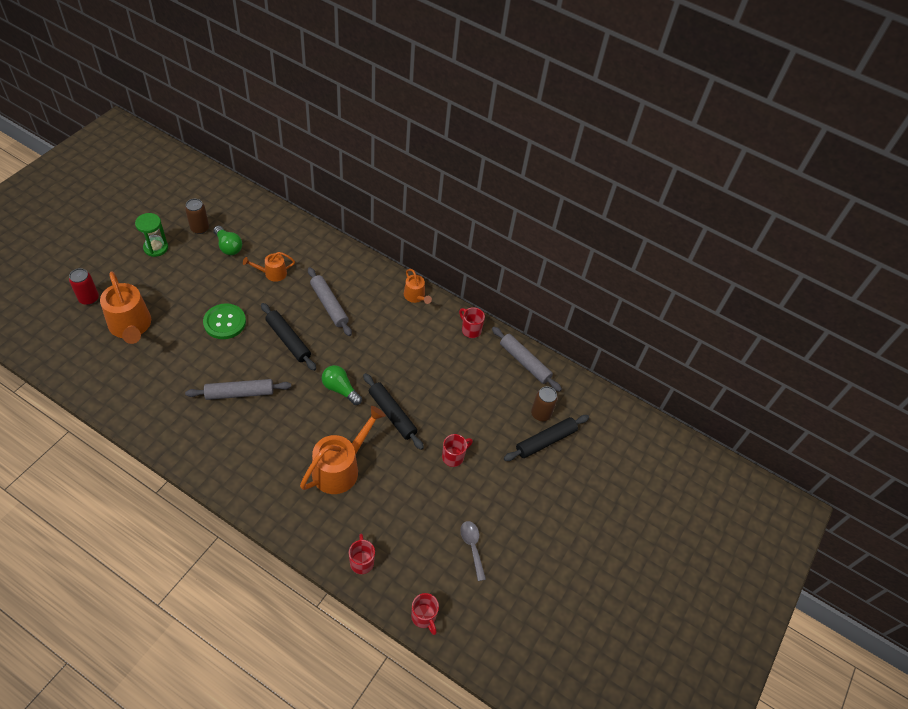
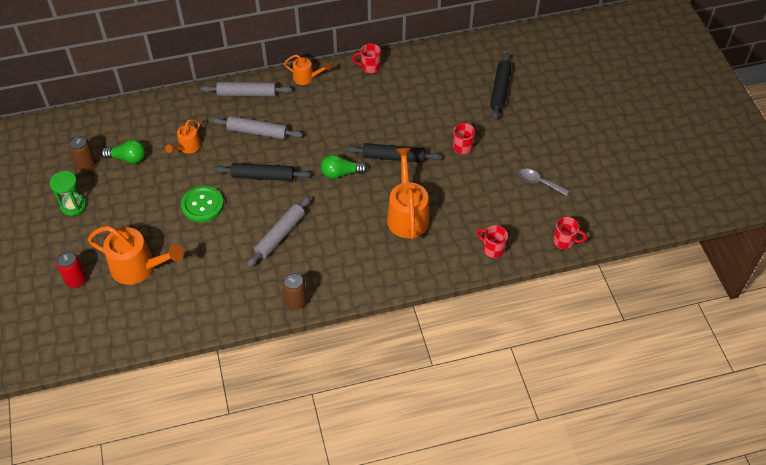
camera: 40 degrees left, 0 degrees up
(524, 362) = (428, 57): grey rolling pin -> grey rolling pin (247, 94)
(540, 414) = (477, 78): brown can -> brown can (296, 301)

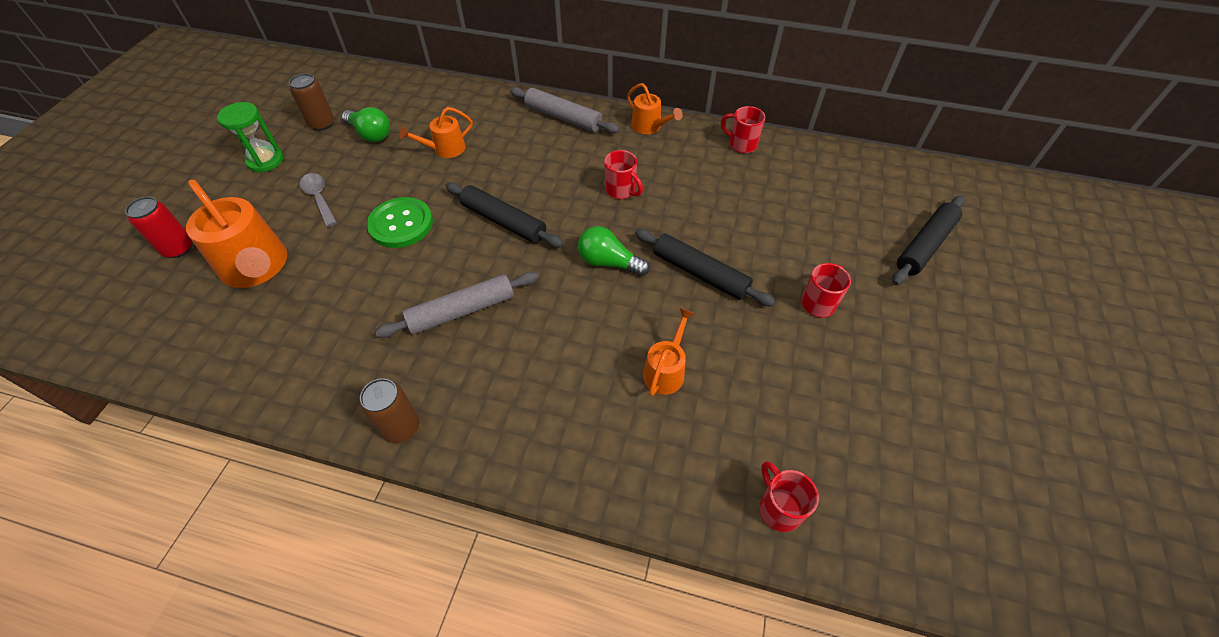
camera: 30 degrees right, 0 degrees up
(257, 132) = (541, 165): grey rolling pin -> none
(407, 214) = (666, 370): orange watering can -> orange watering can, size x0.54
(539, 182) = (928, 424): grey spoon -> grey spoon (319, 198)
(564, 241) = (932, 569): red mug -> red mug (621, 191)

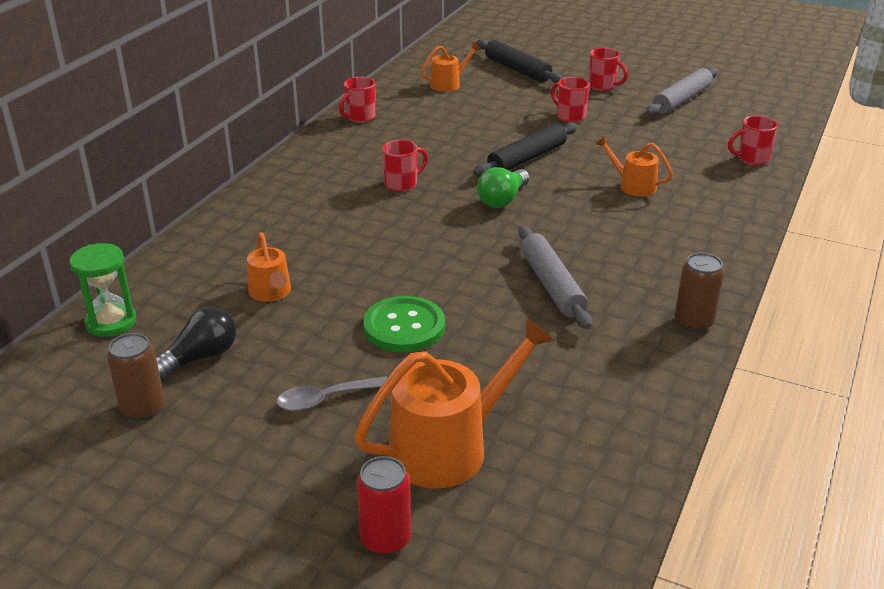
camera: 80 degrees left, 20 degrees down
(265, 160) = (207, 464): green hourglass -> green hourglass (111, 322)
(370, 134) = (200, 357): green light bulb -> black light bulb
(504, 221) = (424, 255): black rolling pin -> none
(563, 118) = (256, 207): grey rolling pin -> grey rolling pin (682, 100)
(649, 127) = (304, 159): orange watering can -> orange watering can (449, 84)
(924, 332) = (603, 86): none -> red mug

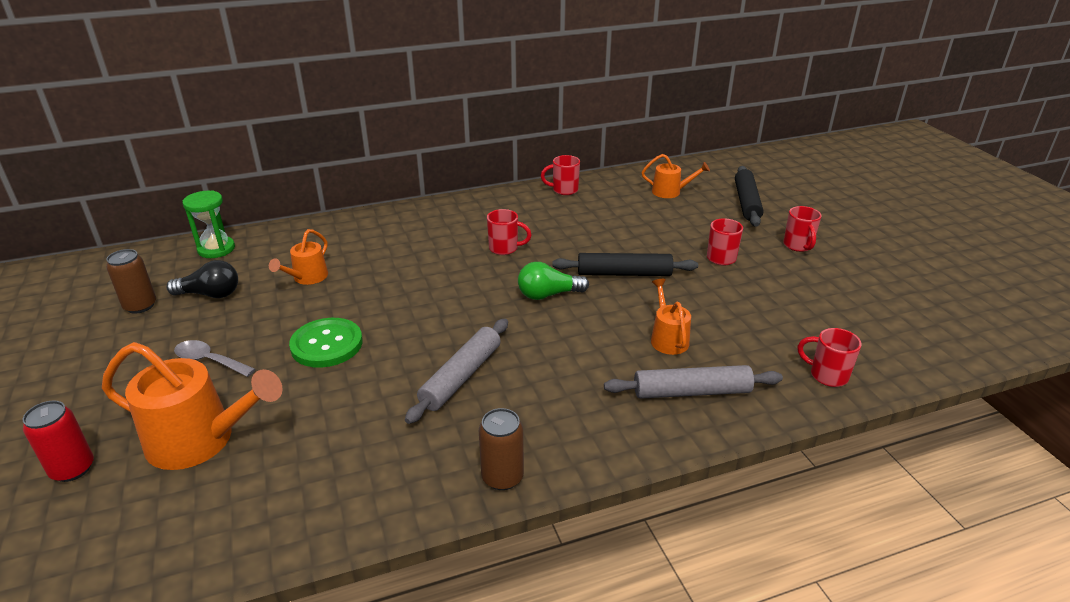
camera: 45 degrees right, 0 degrees up
(682, 100) = (855, 290): grey rolling pin -> grey rolling pin (691, 392)

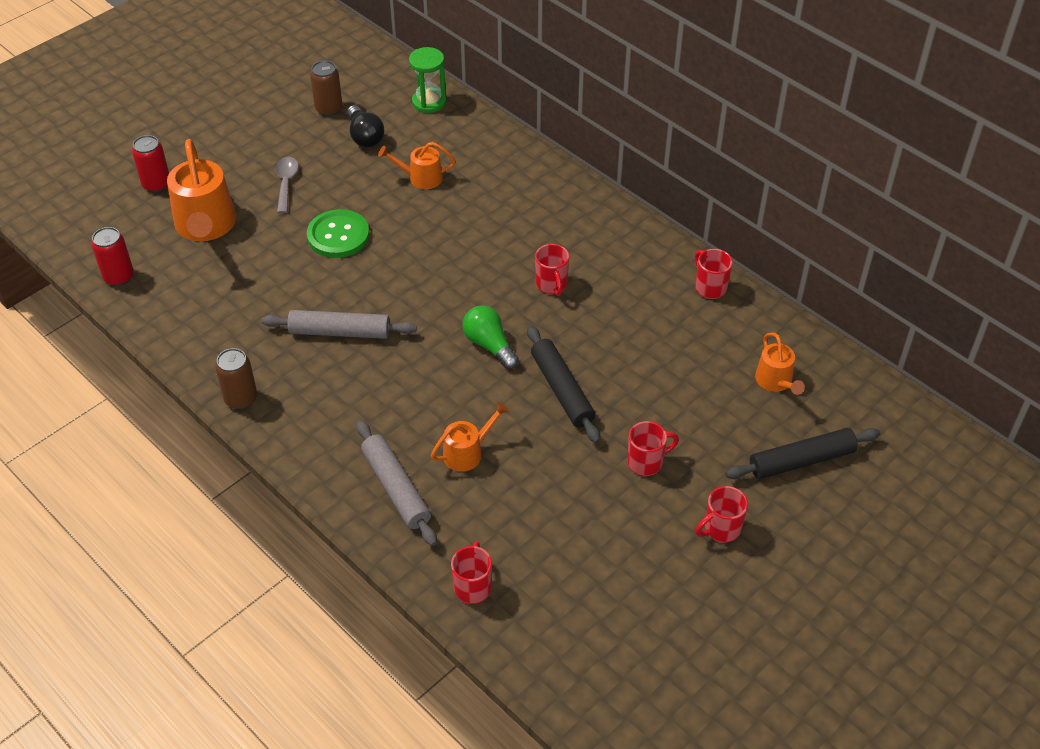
camera: 65 degrees right, 15 degrees up
(195, 550) = (119, 277): none -> red can

